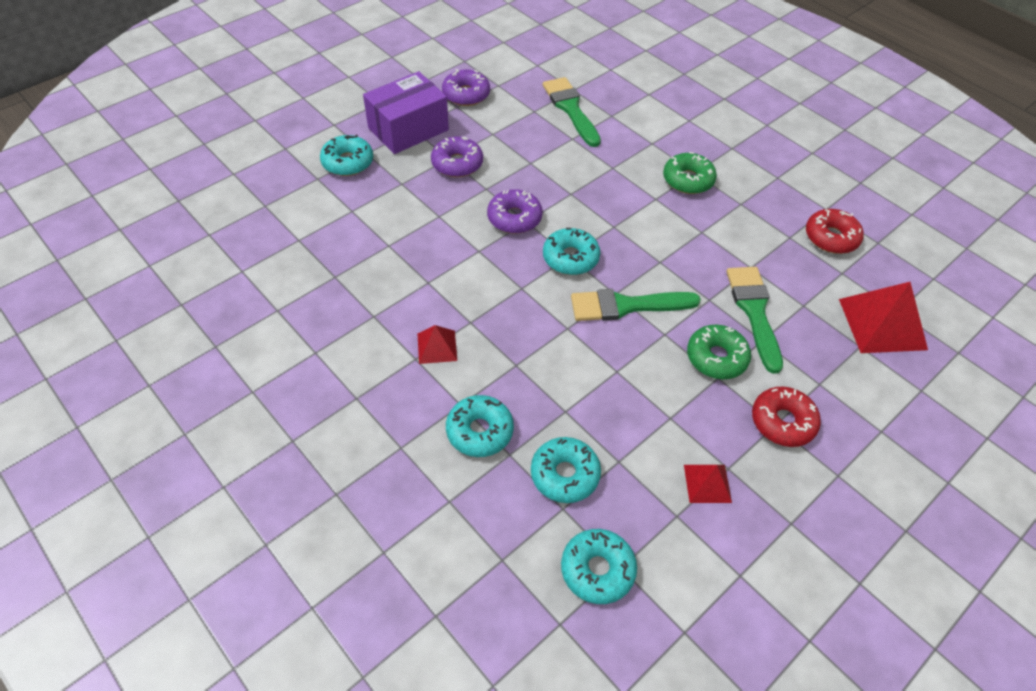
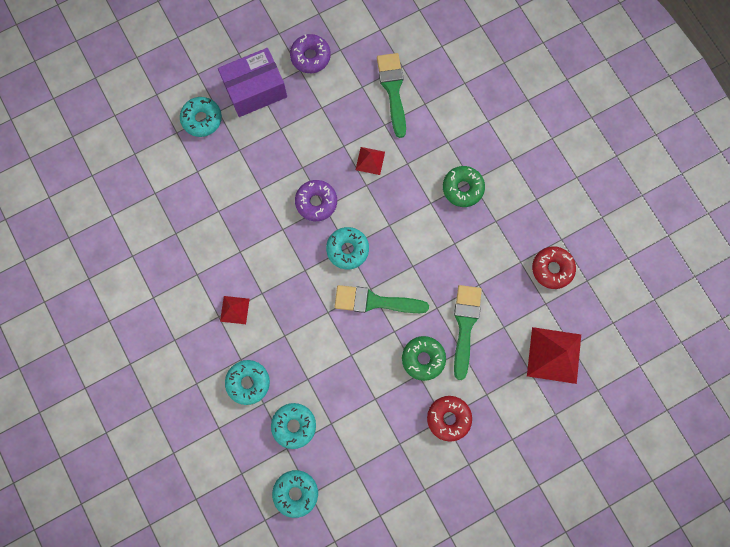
camera: 15 degrees right, 25 degrees up
(457, 163) = (286, 136): purple donut -> none
(707, 483) = (382, 451): red pyramid -> red pyramid (370, 160)

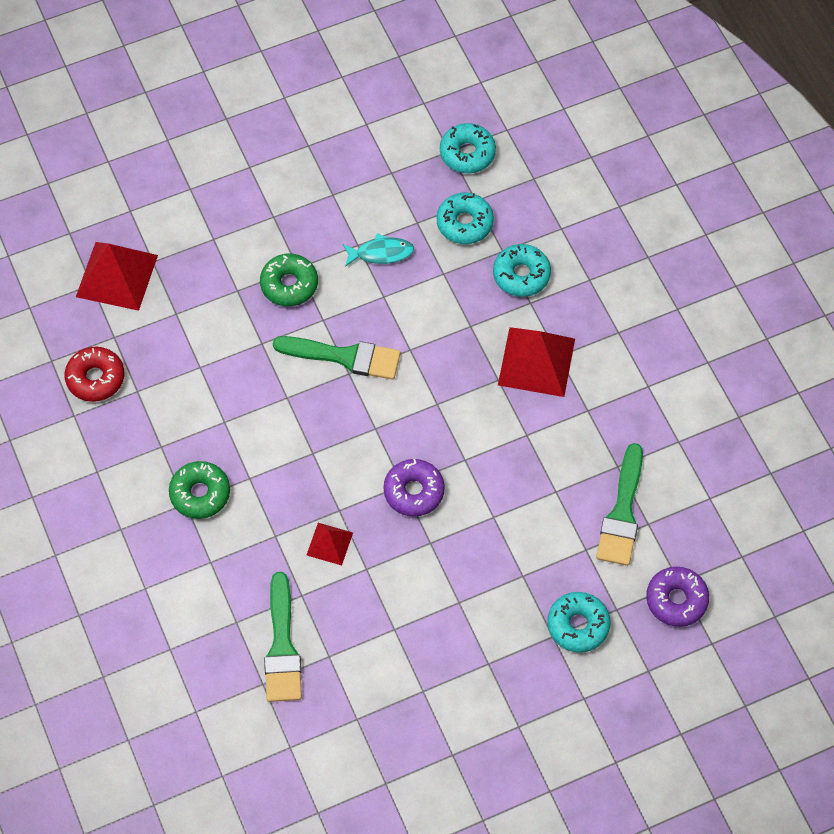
camera: 175 degrees left, 15 degrees down
(234, 310) = (536, 362): red pyramid -> red pyramid, size x1.88
(255, 90) = (494, 664): purple box -> none
(310, 57) = (405, 710): purple donut -> purple donut (676, 600)
(347, 249) = (375, 425): turquoise donut -> none
(356, 393) = (381, 253): none -> turquoise fish
(448, 418) = (266, 216): red donut -> none
(465, 325) = (227, 319): green brush -> green brush (622, 513)

